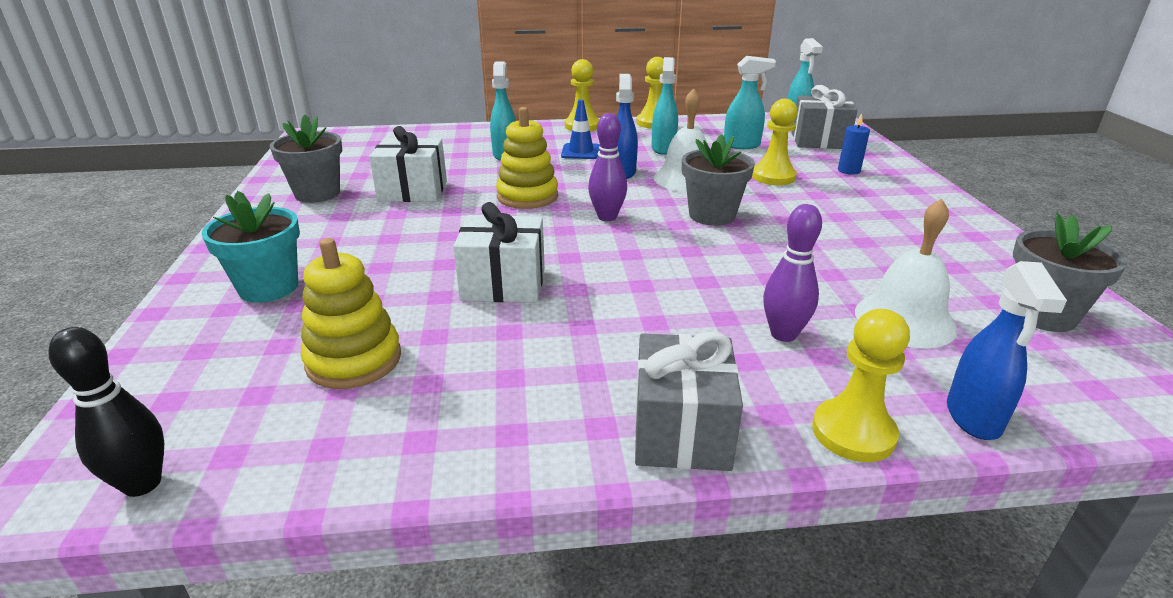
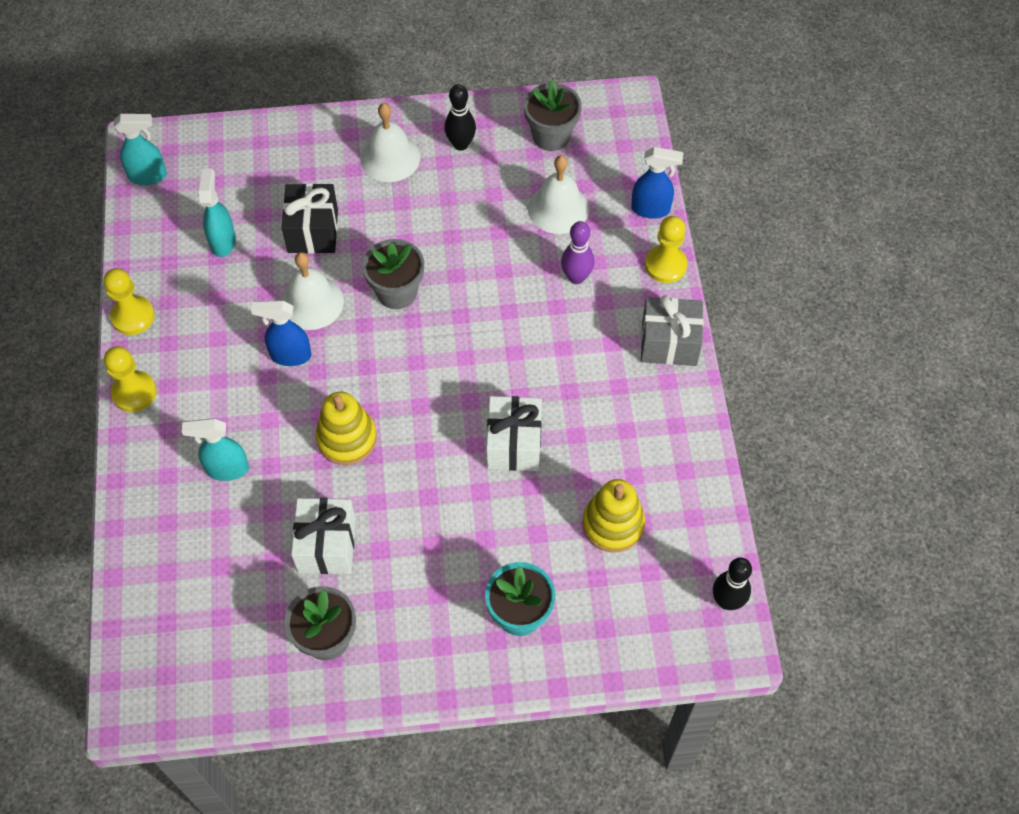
camera: 90 degrees left, 30 degrees up
(581, 152) = (226, 393): blue traffic cone -> none
(607, 217) = (397, 372): purple bowling pin -> none
(663, 148) = (224, 314): turquoise spray bottle -> none
(773, 177) = (313, 231): yellow pawn -> black gift
(819, 141) = (217, 171): grey gift -> none
(849, 170) = (302, 169): blue candle -> none
(899, 209) = (390, 158): none -> white bell
(958, 248) = (461, 144): none -> black bowling pin

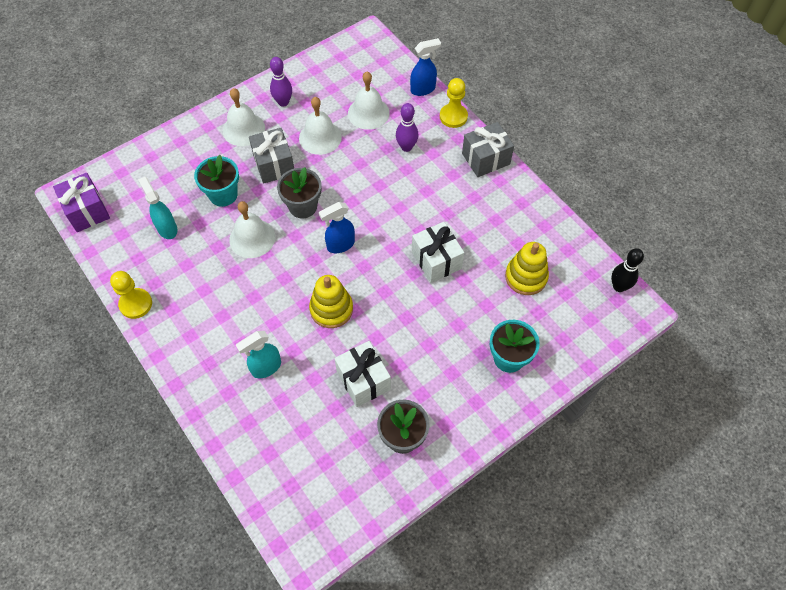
camera: 30 degrees left, 0 degrees up
(134, 392) = (169, 351): yellow pawn -> none
(148, 176) = (87, 211): turquoise spray bottle -> purple gift
(290, 355) = (260, 277): blue spray bottle -> blue spray bottle (340, 245)
(313, 231) = (223, 195): black gift -> turquoise flower pot
(397, 221) = (274, 165): none -> grey gift
(461, 144) = (283, 102): black bowling pin -> purple bowling pin
(476, 212) = (320, 137): none -> white bell
(551, 136) = (335, 74): grey flower pot -> none

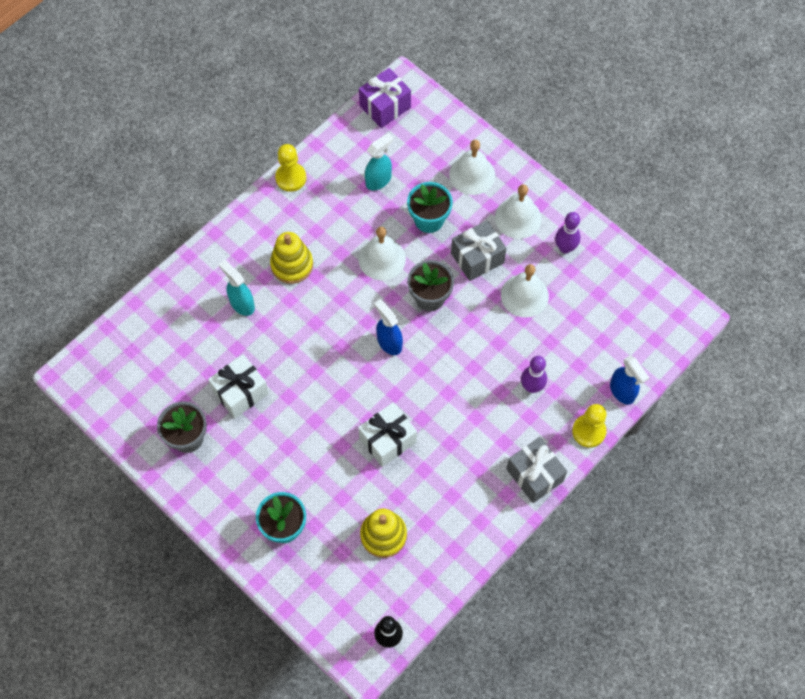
camera: 80 degrees right, 5 degrees up
(331, 309) = (313, 349): yellow stacking toy -> yellow stacking toy (292, 265)
(368, 113) = (571, 338): white bell -> white bell (472, 174)

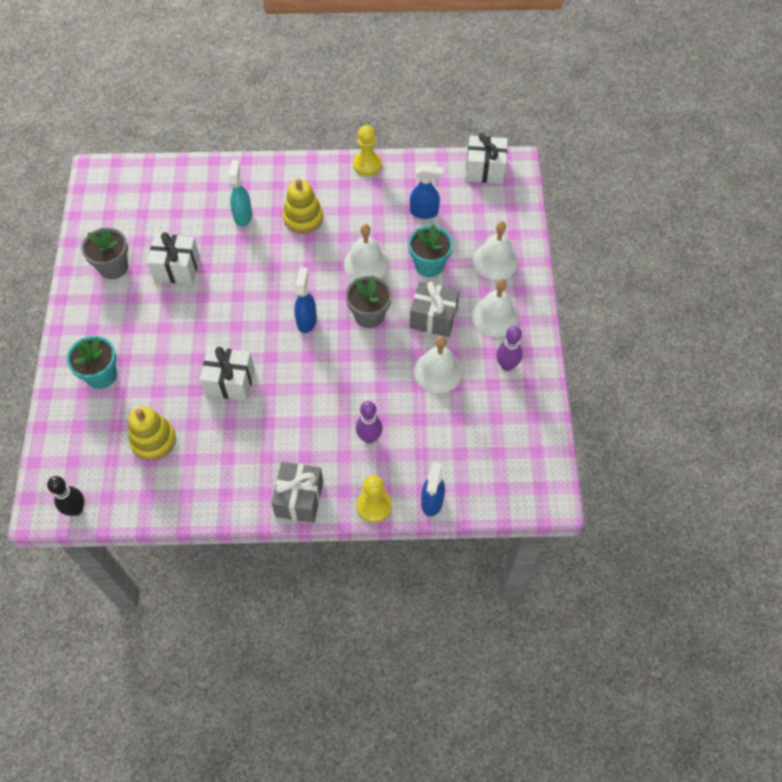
camera: 45 degrees right, 5 degrees down
(379, 180) = (424, 212): turquoise spray bottle -> blue spray bottle
(385, 106) = (485, 169): purple gift -> white gift

